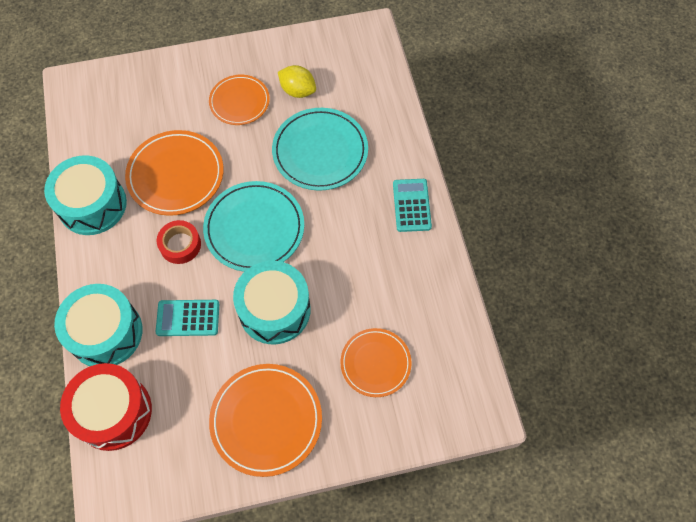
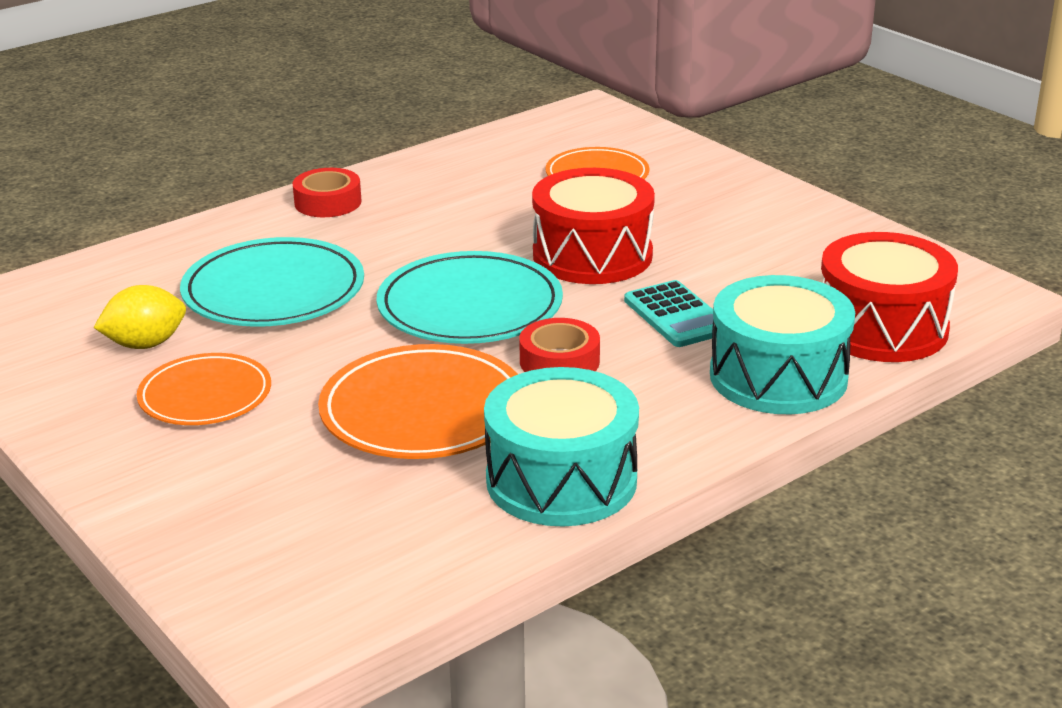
camera: 115 degrees left, 35 degrees down
(266, 420) = (752, 221): orange plate -> none
(274, 310) = (592, 255): turquoise drum -> red drum
(298, 91) = (145, 344): yellow lemon -> yellow lemon turned 60 degrees clockwise
(411, 205) = (328, 202): turquoise calculator -> red tape

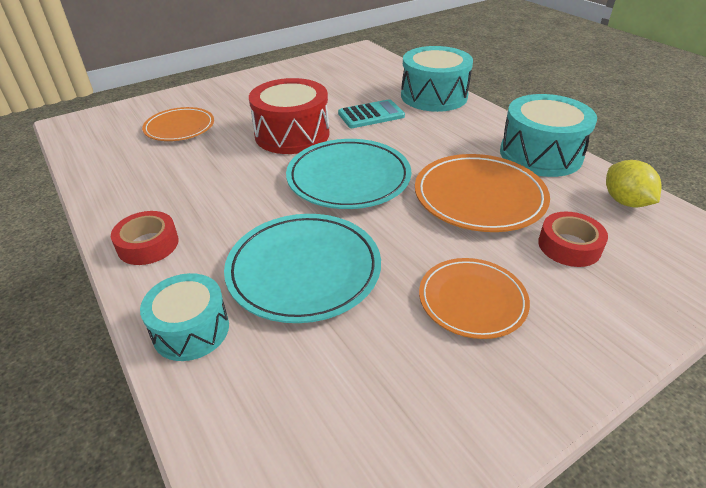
camera: 85 degrees left, 10 degrees up
(145, 344) = (387, 349): yellow lemon -> yellow lemon (625, 202)
(195, 244) = (191, 330): none -> turquoise drum
(559, 361) = (419, 150): red tape -> red tape (569, 246)
(881, 328) = (390, 72): red drum -> none

